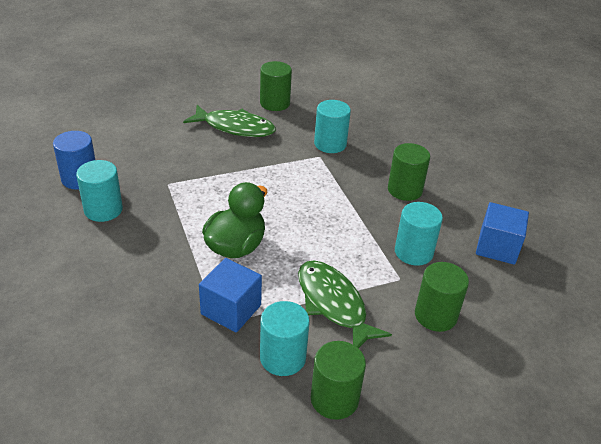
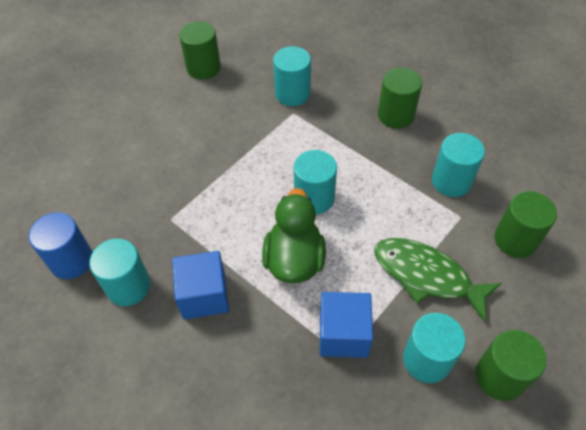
camera: 25 degrees left, 15 degrees up
(235, 127) = (186, 116): green fish -> none
(287, 215) = (314, 198): none -> turquoise cylinder
(497, 247) = (512, 140): blue cube -> blue cube (204, 295)

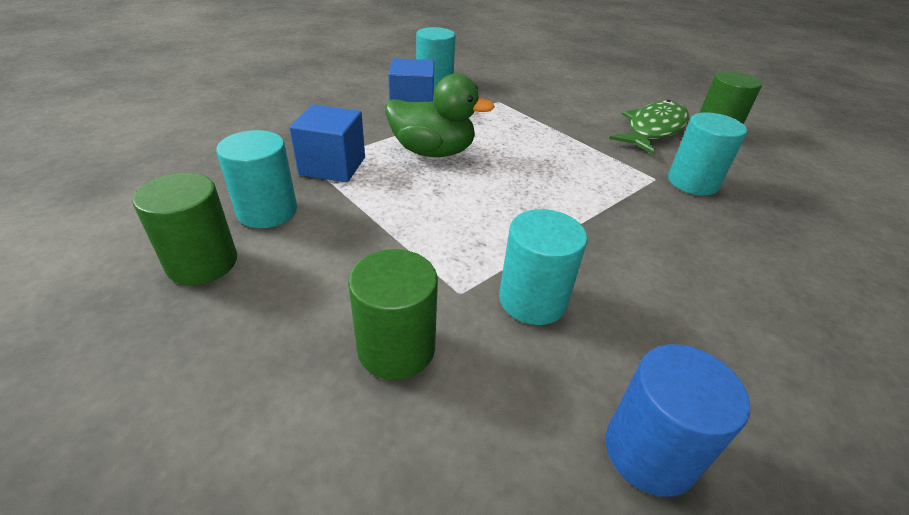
camera: 95 degrees right, 15 degrees down
(71, 260) = (466, 67): blue cylinder -> blue cylinder (650, 451)
(314, 198) = (513, 174): turquoise cylinder -> none
(395, 115) = (676, 268): green cylinder -> none
(426, 276) = (373, 235): green fish -> green fish (653, 129)

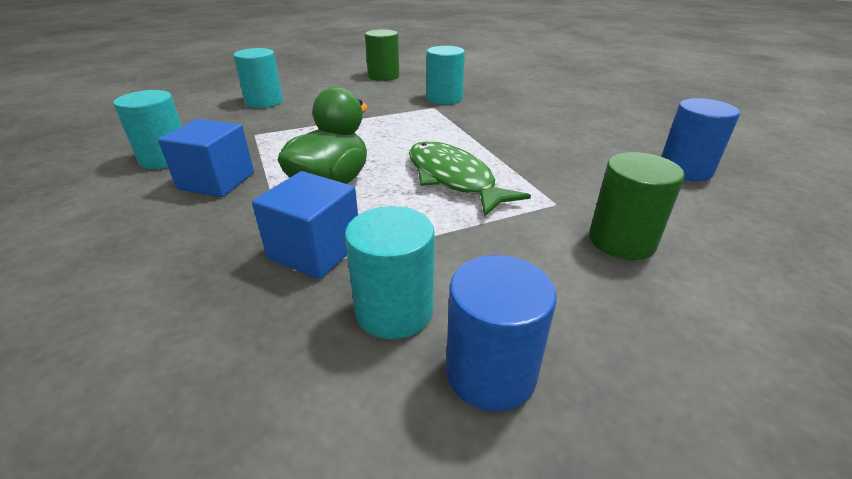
camera: 70 degrees left, 5 degrees down
(202, 263) = (490, 372): green cylinder -> blue cylinder
(532, 300) = (565, 177): turquoise cylinder -> turquoise cylinder (264, 102)
(653, 129) = (366, 91): green fish -> green fish (453, 179)

